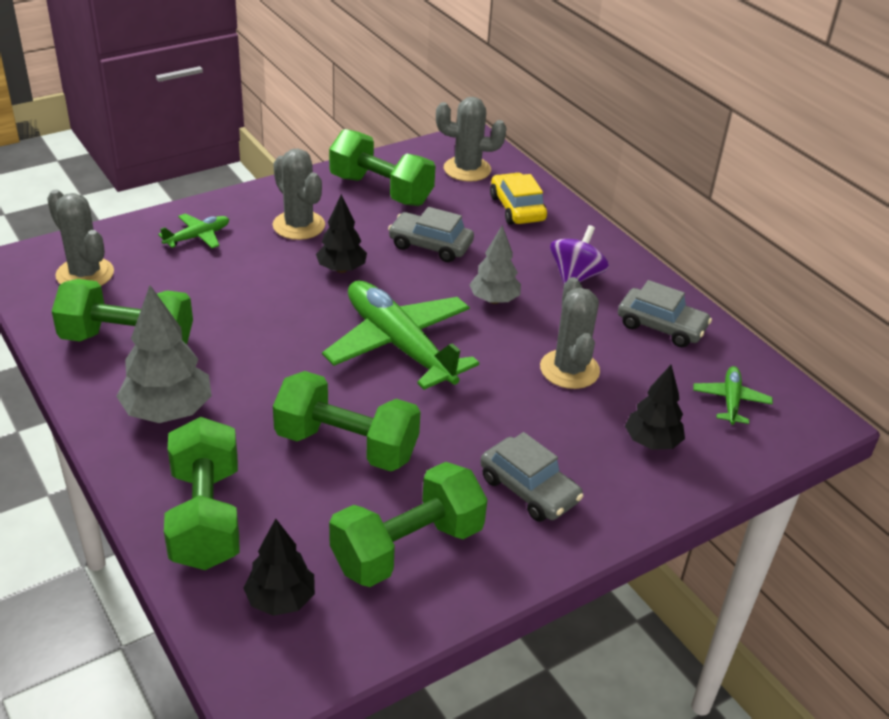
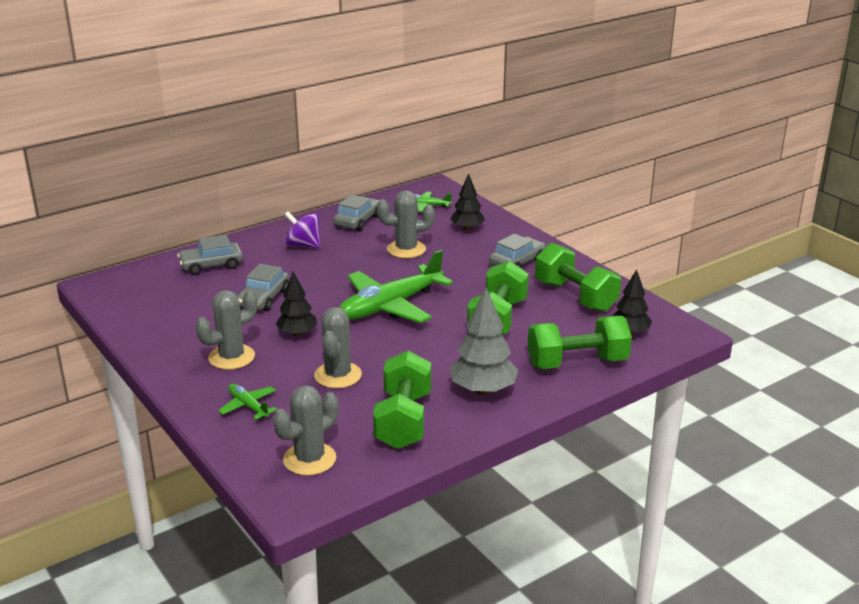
camera: 90 degrees left, 10 degrees down
(381, 190) = (177, 322): green dumbbell -> none
(467, 169) = (147, 286): grey cactus -> grey cactus (338, 375)
(494, 300) = (333, 273): grey tree -> none
(517, 208) = (211, 265): yellow car -> grey car

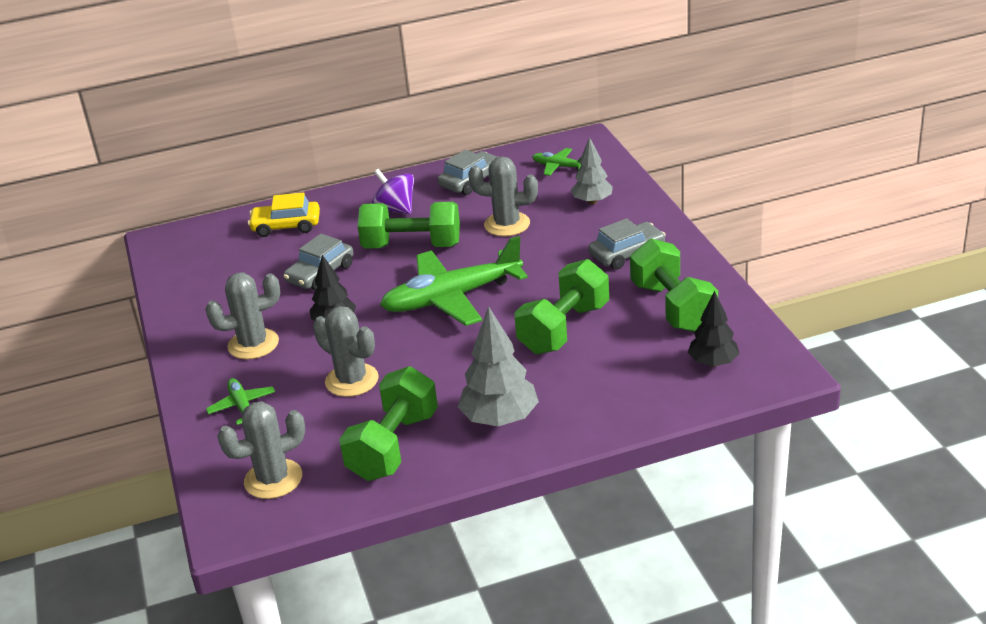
camera: 20 degrees right, 5 degrees up
(211, 265) = (286, 226): grey car -> yellow car
(338, 375) = (352, 380): grey cactus -> grey cactus turned 75 degrees counterclockwise
(467, 228) = (592, 201): black tree -> grey tree
(577, 363) = (627, 397): green dumbbell -> green dumbbell (412, 246)

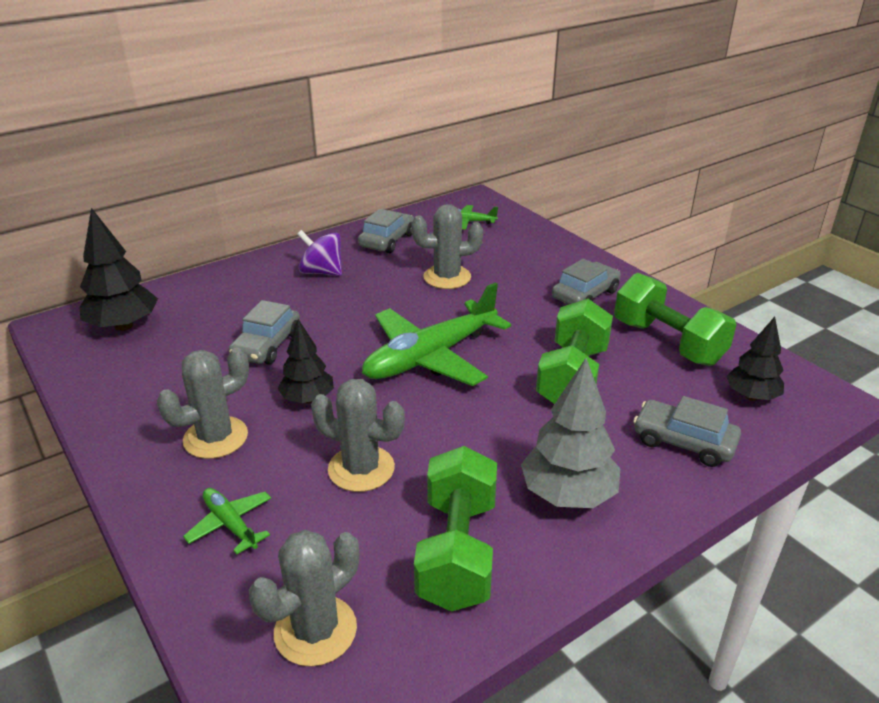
camera: 20 degrees left, 0 degrees up
(212, 245) = (123, 326): none -> black tree
(286, 226) = (206, 298): yellow car -> none
(412, 246) = (358, 307): green dumbbell -> none
(592, 201) = (519, 250): grey tree -> none
(623, 392) = (683, 442): none -> grey car

